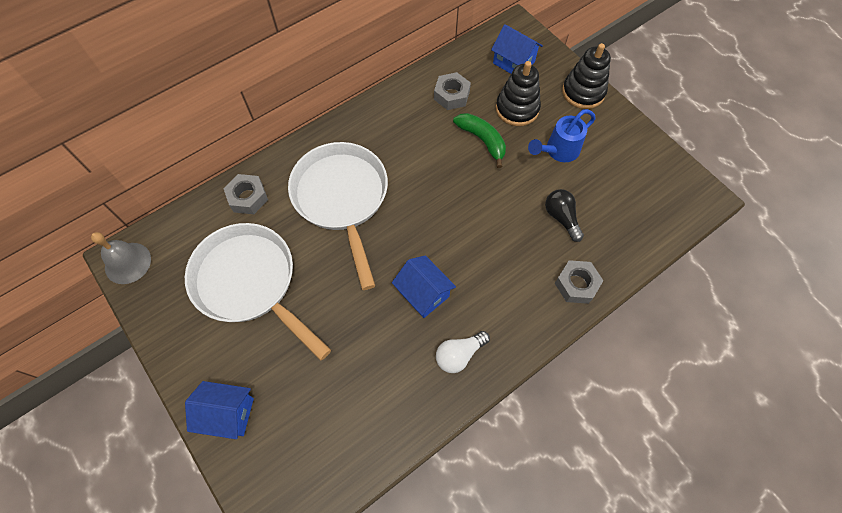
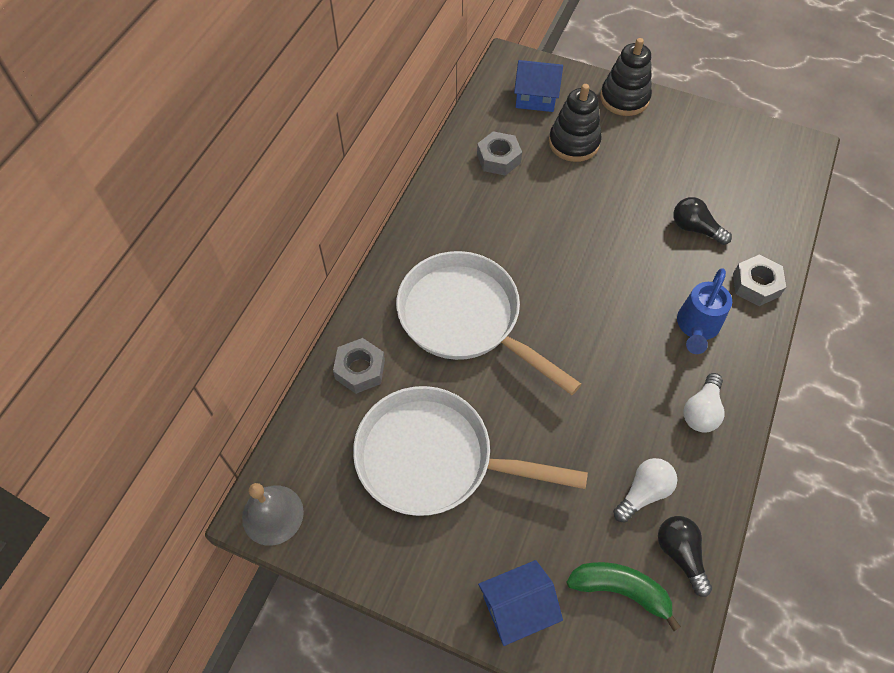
camera: 30 degrees left, 5 degrees down
(364, 446) = (680, 554): none -> black light bulb
(371, 388) = (643, 493): none -> white light bulb
(423, 293) = (622, 370): blue house -> none
(482, 140) = (563, 189): green banana -> green banana (620, 590)
(558, 151) = (644, 166): blue watering can -> blue watering can (696, 328)

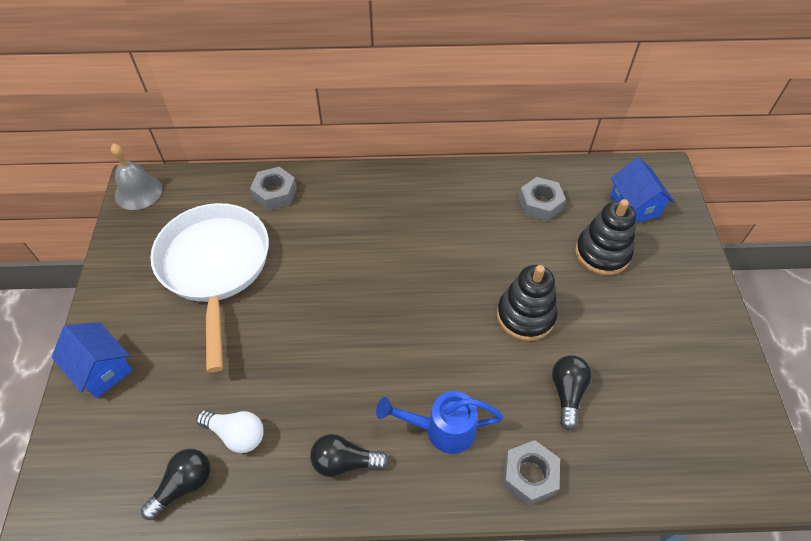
camera: 65 degrees right, 5 degrees down
(465, 318) = (355, 241): white pan -> none
(620, 590) = (136, 443): green banana -> none
(624, 98) = (695, 276): black stacking toy -> black stacking toy (525, 315)
(701, 411) = (345, 462): white light bulb -> black light bulb

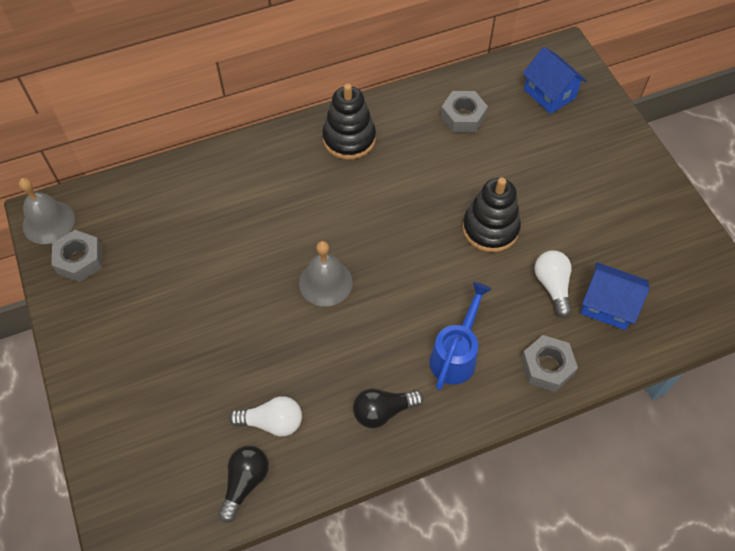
camera: 20 degrees left, 5 degrees up
(102, 369) = (108, 408): blue house -> blue house (607, 305)
(215, 267) = (172, 274): white pan -> none
(275, 193) = (196, 181): grey nut -> grey nut (80, 260)
(346, 317) = (325, 282): none -> grey bell
(441, 429) = (456, 354): blue watering can -> blue watering can turned 135 degrees clockwise
(567, 393) = (552, 286): black light bulb -> white light bulb
(602, 253) = (537, 148): black stacking toy -> black stacking toy (349, 139)

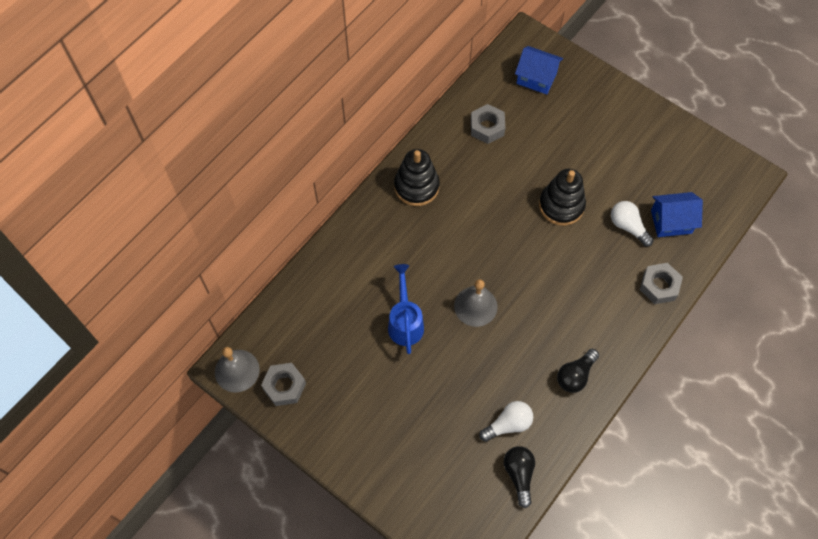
camera: 30 degrees left, 5 degrees up
(456, 354) = (596, 309): blue watering can -> blue watering can (405, 321)

